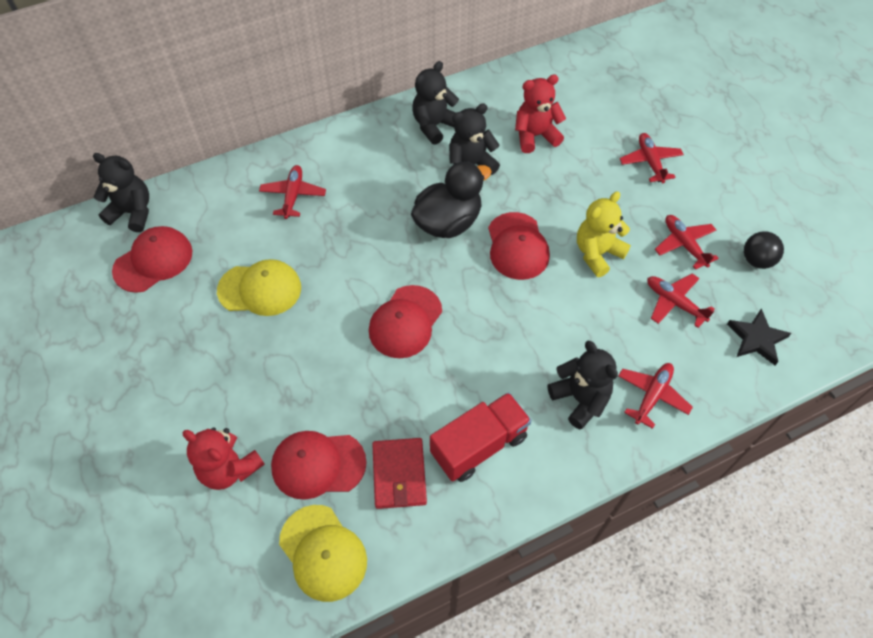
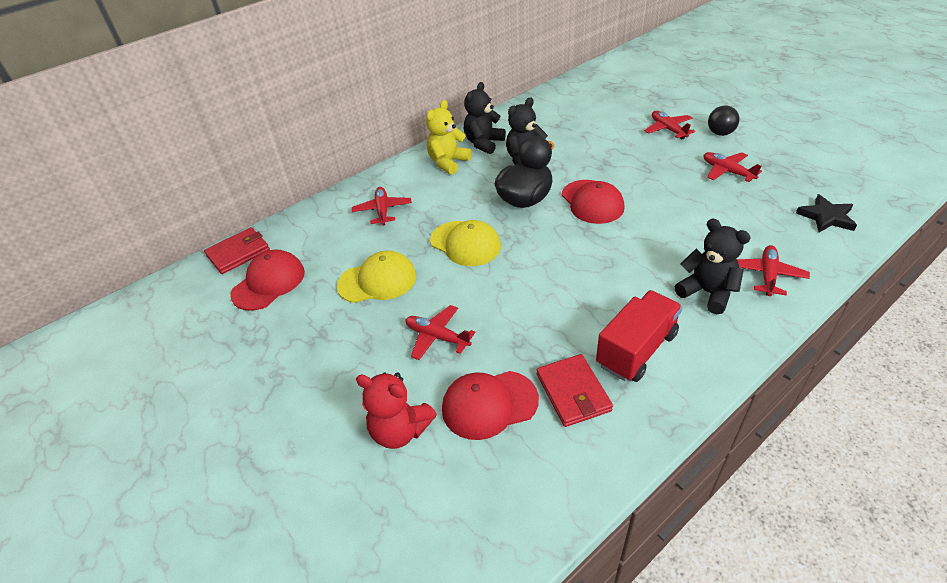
camera: 10 degrees left, 15 degrees down
(132, 212) = (238, 253): black teddy bear -> red wallet
(323, 553) = (528, 482): yellow cap -> yellow cap (465, 243)
(405, 322) = (521, 274): red cap -> none
(535, 136) = (568, 133): red teddy bear -> none
(597, 253) = (661, 192): yellow teddy bear -> yellow teddy bear (448, 163)
(674, 303) = (744, 209): red plane -> red plane (437, 337)
(756, 260) = (790, 169): black ball -> black ball (720, 133)

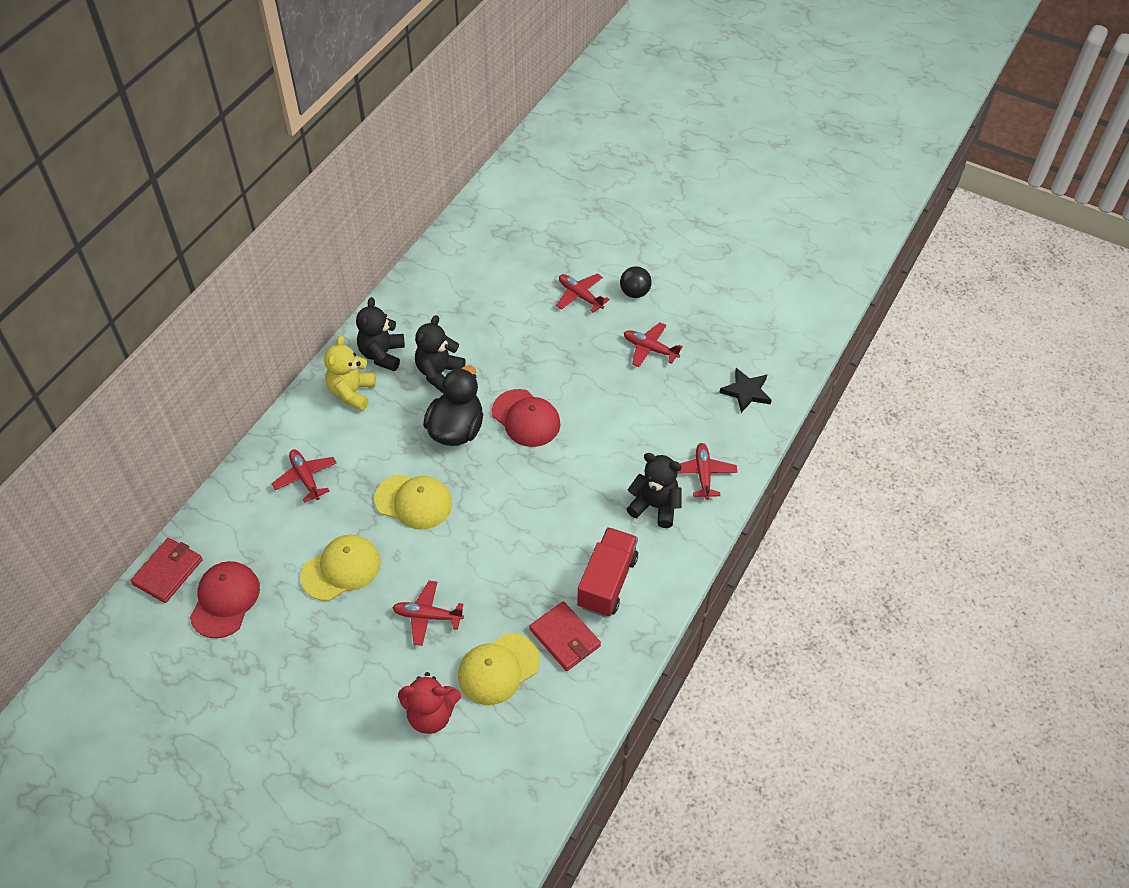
camera: 25 degrees left, 10 degrees up
(489, 404) = (498, 669): red cap -> yellow cap

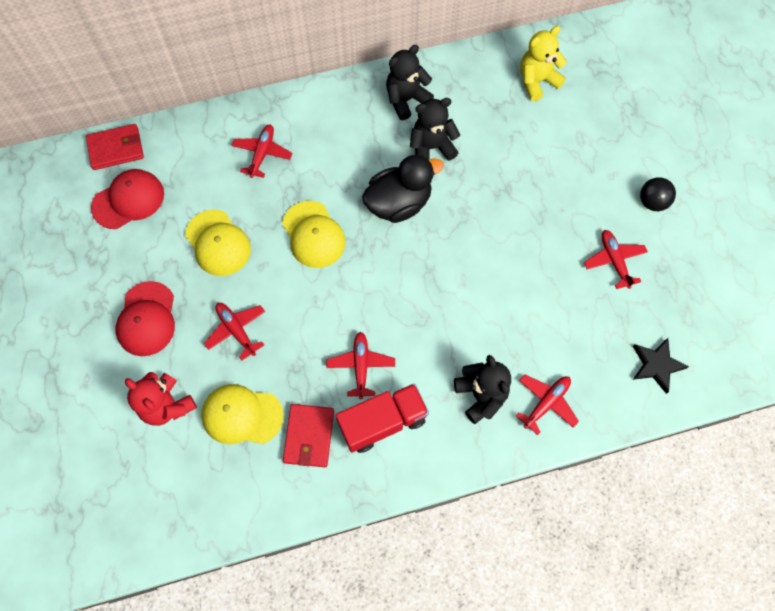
camera: 45 degrees right, 15 degrees up
(341, 569) = (218, 243): yellow cap -> yellow cap turned 45 degrees clockwise
(352, 392) = (356, 113): yellow teddy bear -> yellow teddy bear (537, 81)
(526, 418) = (457, 238): red cap -> red cap (147, 319)
(580, 296) = (604, 170): red plane -> red plane (361, 366)

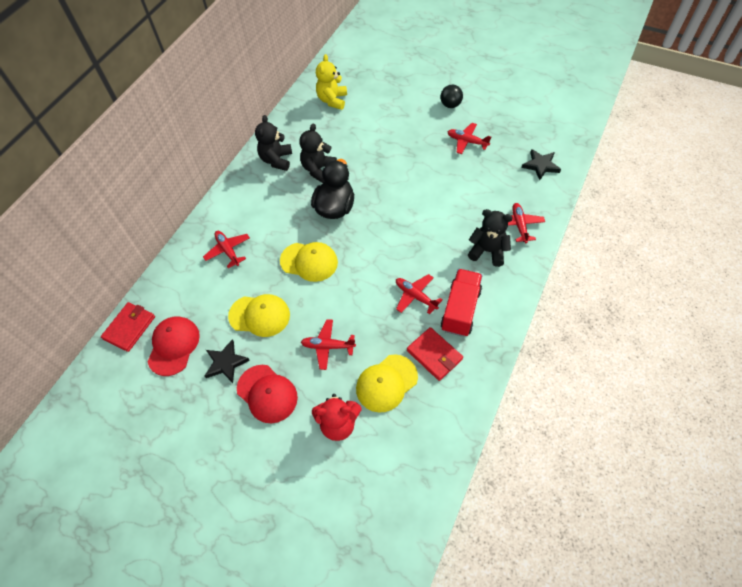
camera: 45 degrees left, 10 degrees down
(148, 258) = (226, 363): none -> black star

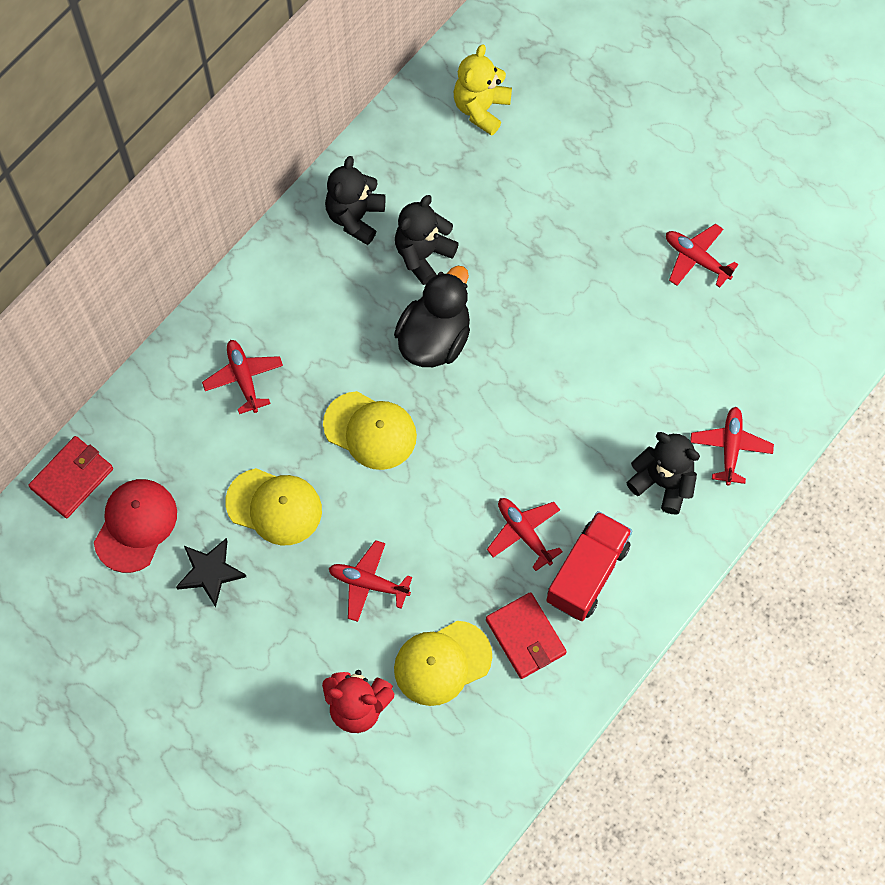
camera: 10 degrees right, 10 degrees up
(267, 393) = (263, 636): red cap -> none
(450, 105) = (691, 171): black ball -> none
(541, 165) = (808, 340): black star -> none

